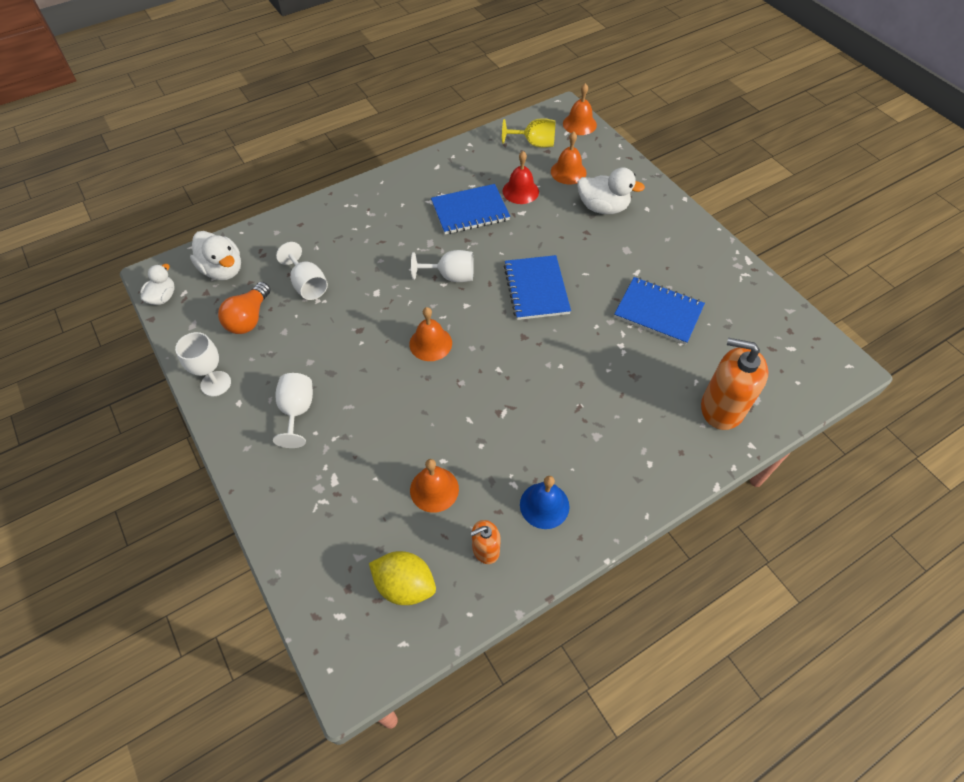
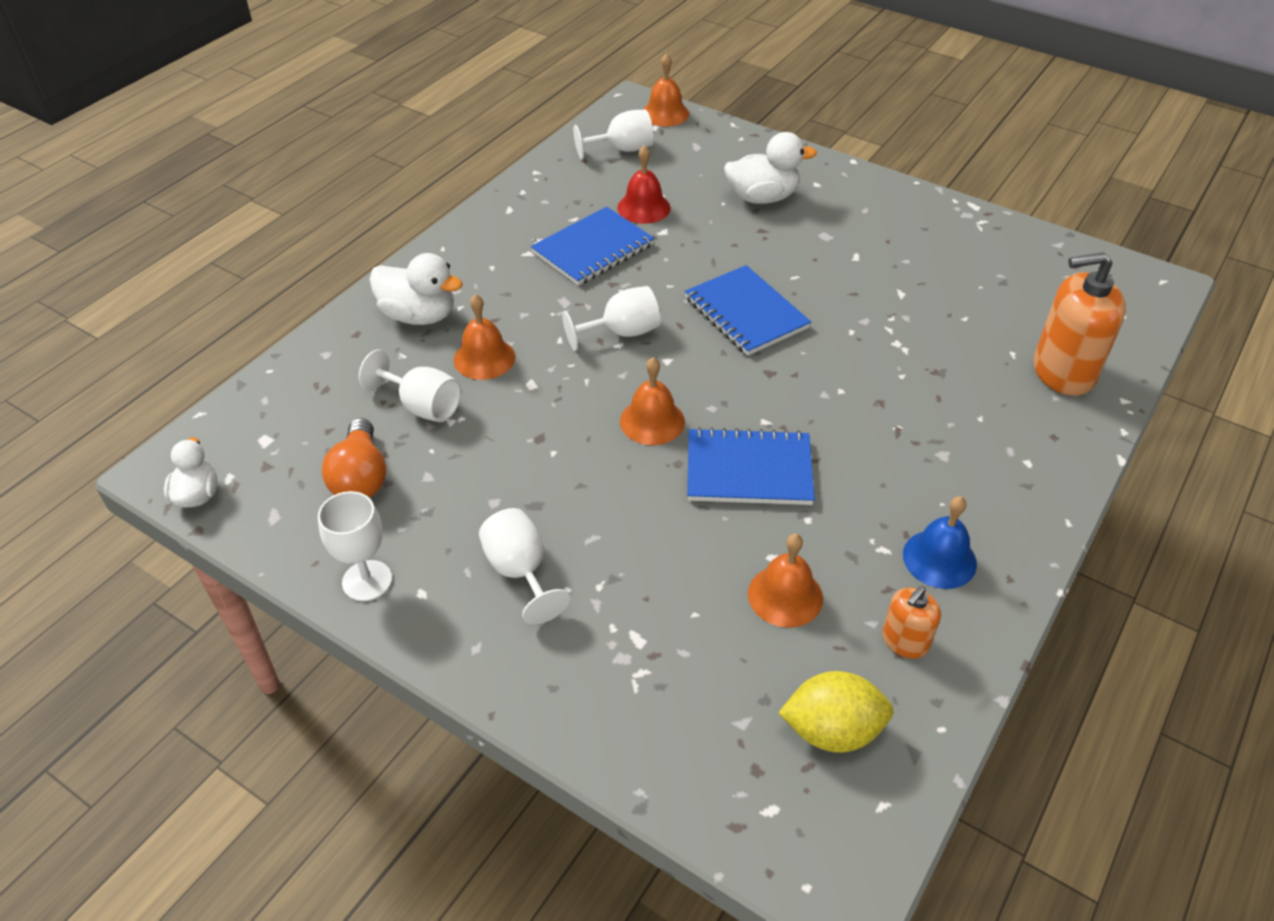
camera: 25 degrees left, 10 degrees down
(223, 270) = (274, 427): white duck -> white duck (419, 315)
(534, 143) = (622, 149): yellow goblet -> white goblet
(568, 172) = (690, 170): orange bell -> orange bell (484, 358)
(658, 312) = (914, 292): blue notebook -> blue notebook (749, 470)

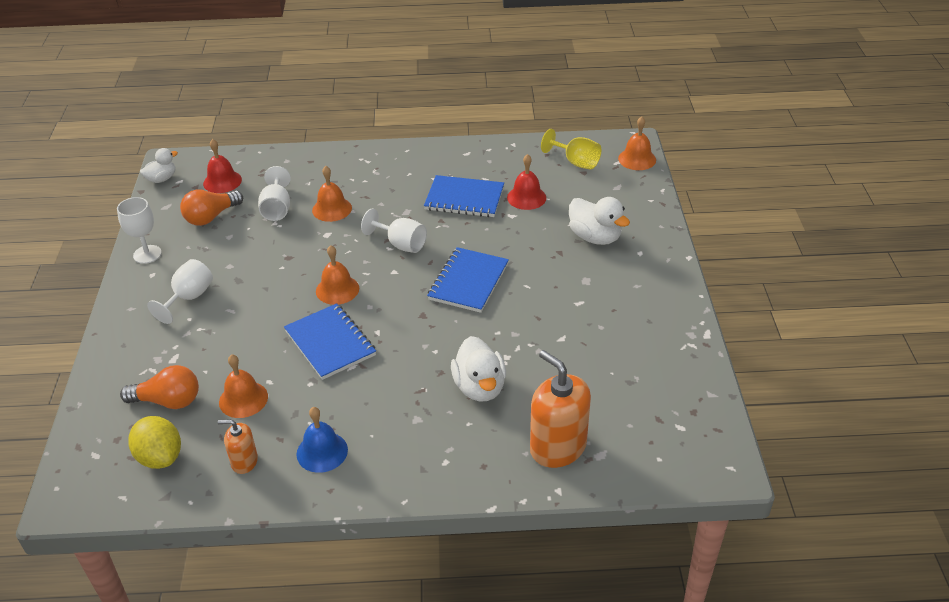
camera: 55 degrees right, 5 degrees down
(291, 433) = (222, 181): none -> red bell
(419, 315) = (344, 172): white duck -> white duck (479, 387)
(622, 149) = (576, 162): white goblet -> yellow goblet
(723, 678) = (168, 401): none -> orange light bulb

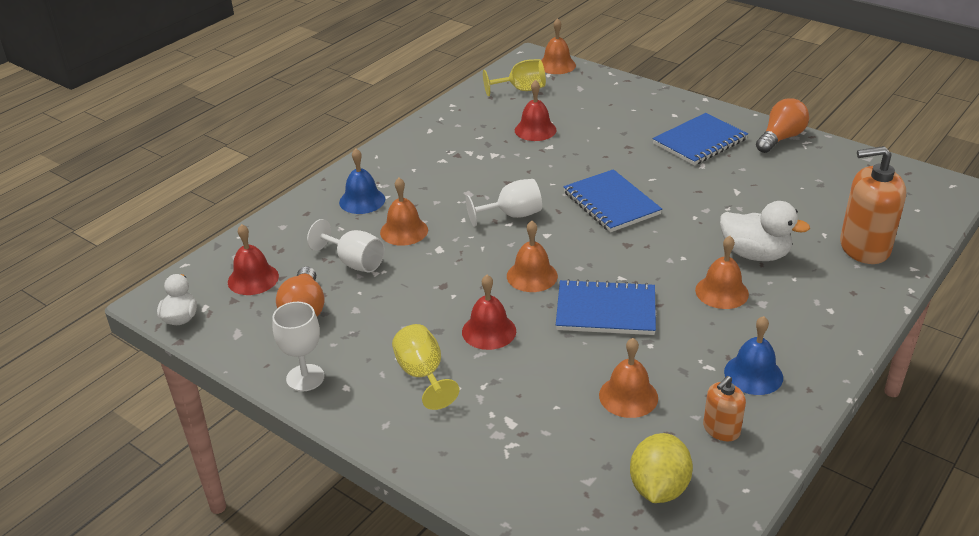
camera: 50 degrees left, 5 degrees down
(160, 457) = (658, 488): yellow lemon -> yellow lemon turned 75 degrees counterclockwise
(168, 401) = (576, 450): orange light bulb -> orange light bulb (780, 138)
(189, 298) = (423, 375): white goblet -> yellow goblet
(257, 302) = (489, 331): none -> red bell
(348, 174) = (362, 200): none -> blue bell
(410, 391) = (722, 292): none -> orange bell
(464, 198) = (493, 158): blue notebook -> blue notebook (699, 141)
(595, 237) = (630, 124): white duck -> none

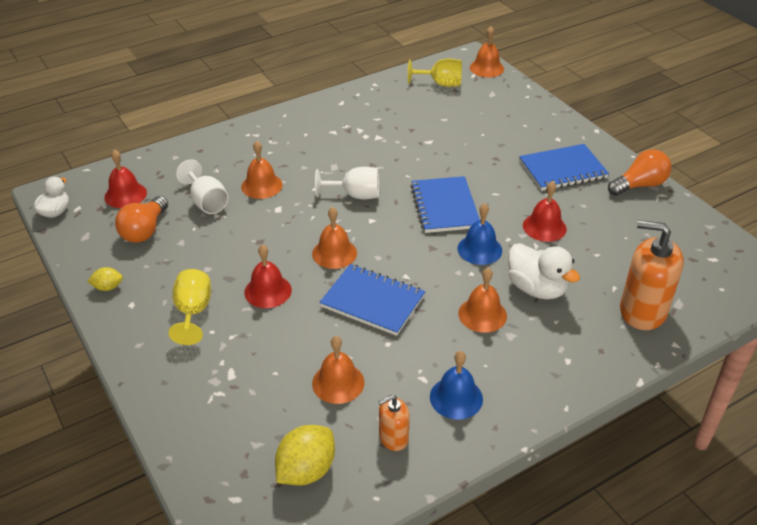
camera: 20 degrees right, 5 degrees up
(305, 378) = (108, 287): white goblet -> yellow lemon
(362, 200) = (248, 151): blue bell -> blue bell (479, 249)
(535, 130) = (427, 123): red bell -> red bell (544, 227)

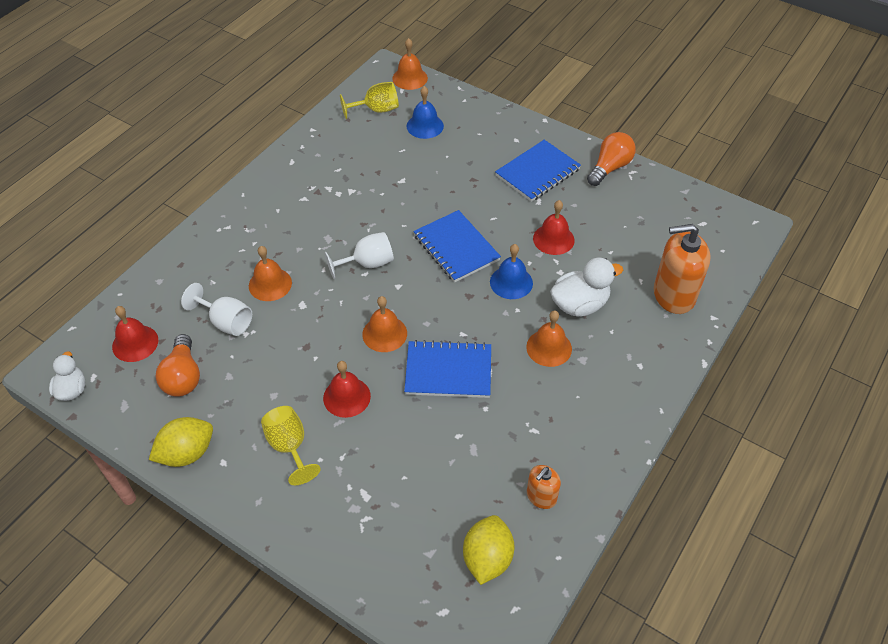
camera: 25 degrees left, 10 degrees up
(108, 287) = (187, 453): yellow lemon -> yellow lemon, size x1.86
(338, 382) = (465, 464): orange bell -> none
(456, 398) = (571, 437): blue bell -> blue bell (425, 126)
(536, 288) = (579, 305): white duck -> white duck turned 45 degrees counterclockwise

